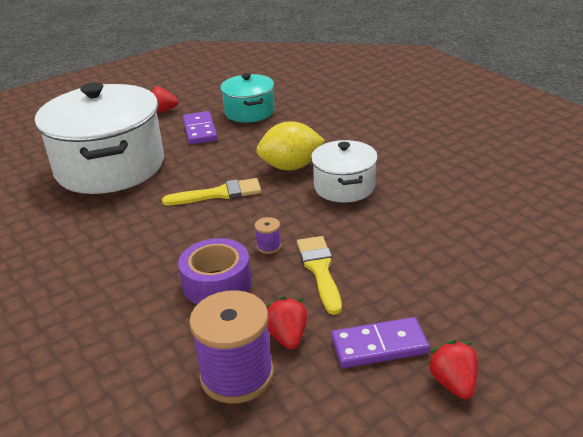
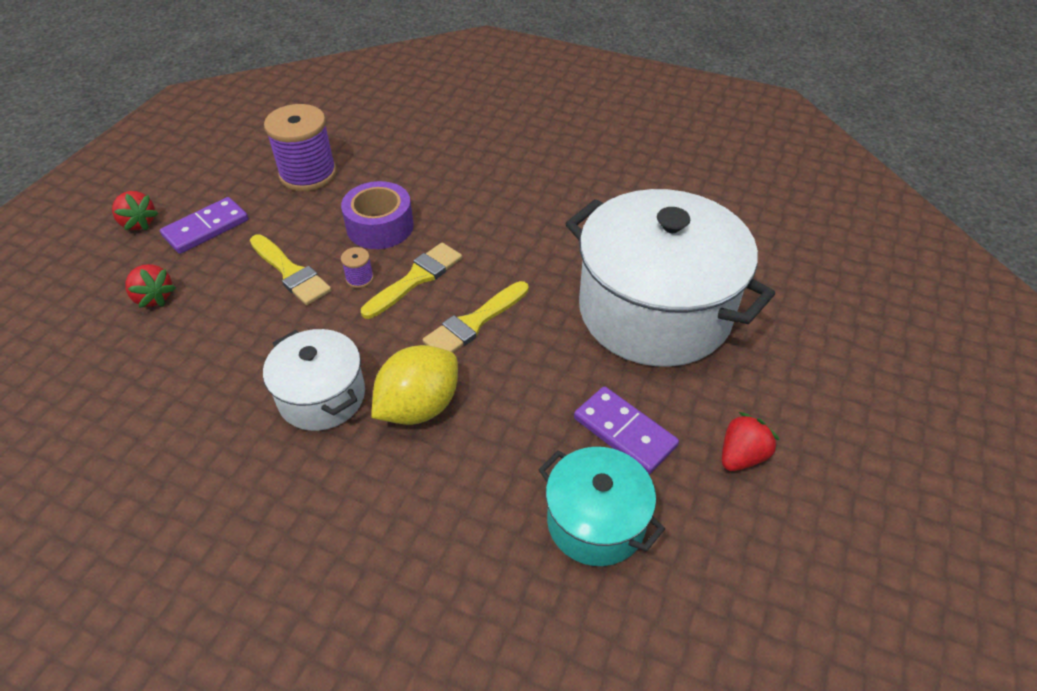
camera: 145 degrees right, 15 degrees up
(228, 232) = (416, 279): none -> yellow brush
(287, 337) = (286, 209): red strawberry -> red strawberry (154, 297)

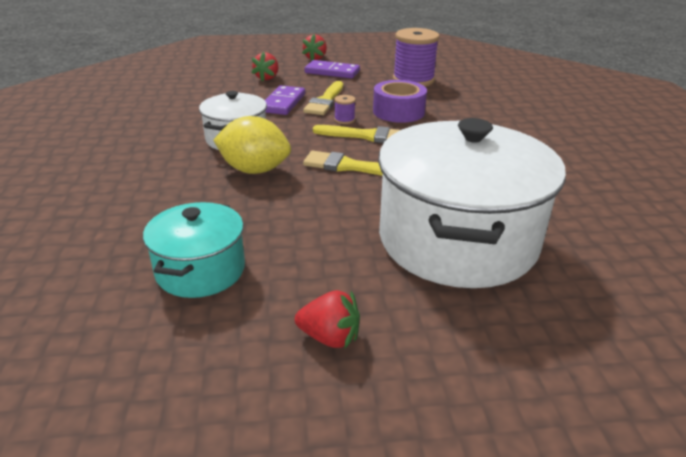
camera: 60 degrees right, 15 degrees down
(625, 432) = (302, 261): purple domino -> purple domino (283, 103)

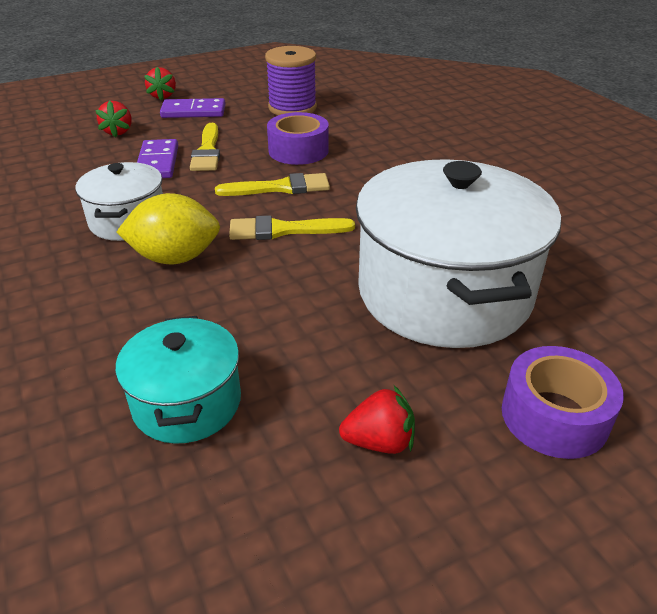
camera: 20 degrees left, 5 degrees up
(344, 120) = (244, 172): purple spool -> none
(499, 361) = (554, 416): none -> purple tape

